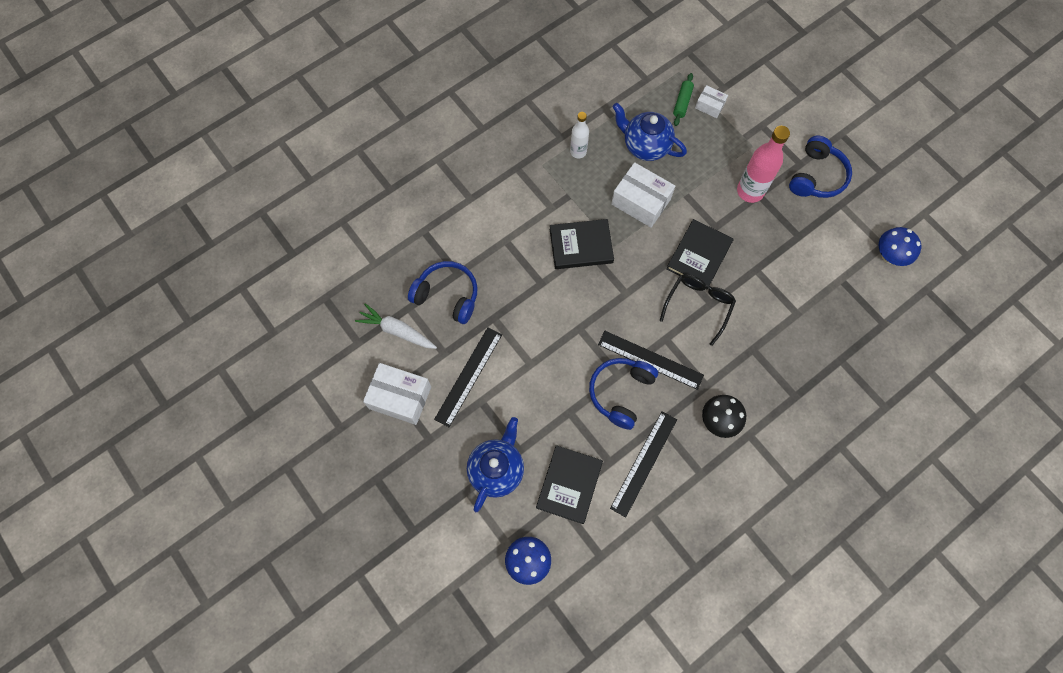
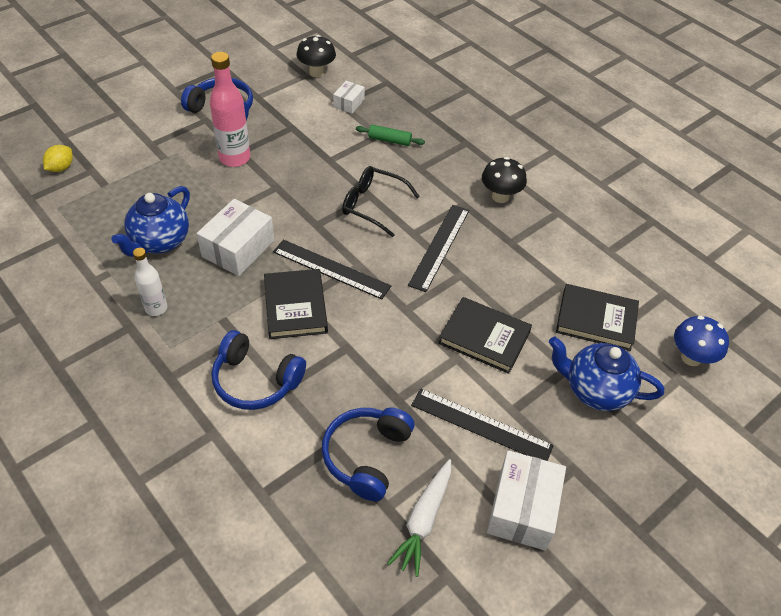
camera: 95 degrees left, 20 degrees down
(621, 393) = (481, 272): blue headphones -> blue headphones (256, 380)
(644, 463) = (557, 255): black ruler -> black ruler (331, 269)
(682, 102) = (104, 206): green rolling pin -> green rolling pin (389, 140)
(699, 256) = (312, 202): black book -> black book (484, 337)
(709, 106) = (114, 183): white box -> white box (349, 103)
(725, 66) = (61, 168): none -> yellow lemon
(889, 256) = (316, 72): blue mushroom -> black mushroom

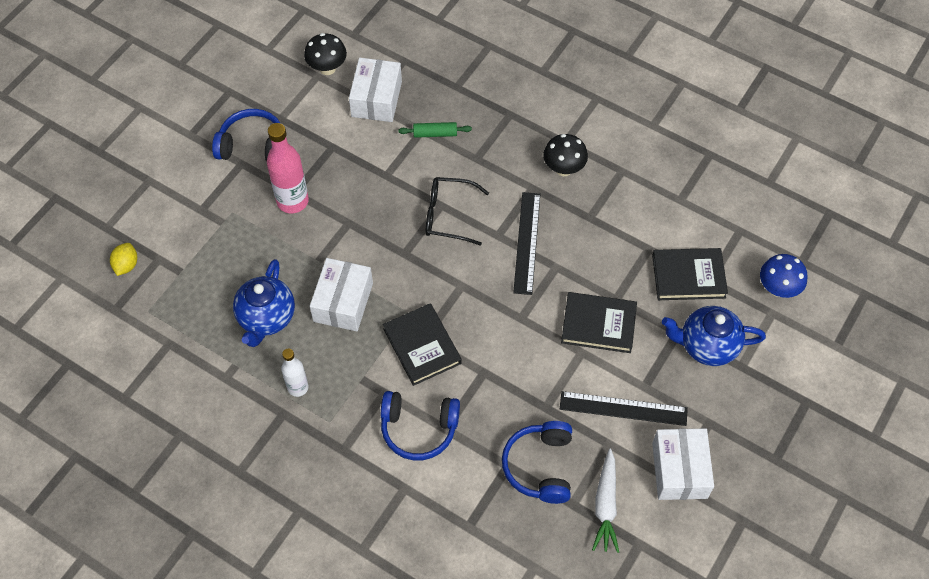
camera: 15 degrees left, 10 degrees up
(331, 269) = (438, 297): black ruler -> none
(349, 103) = (376, 99): white box -> white box, size x1.86

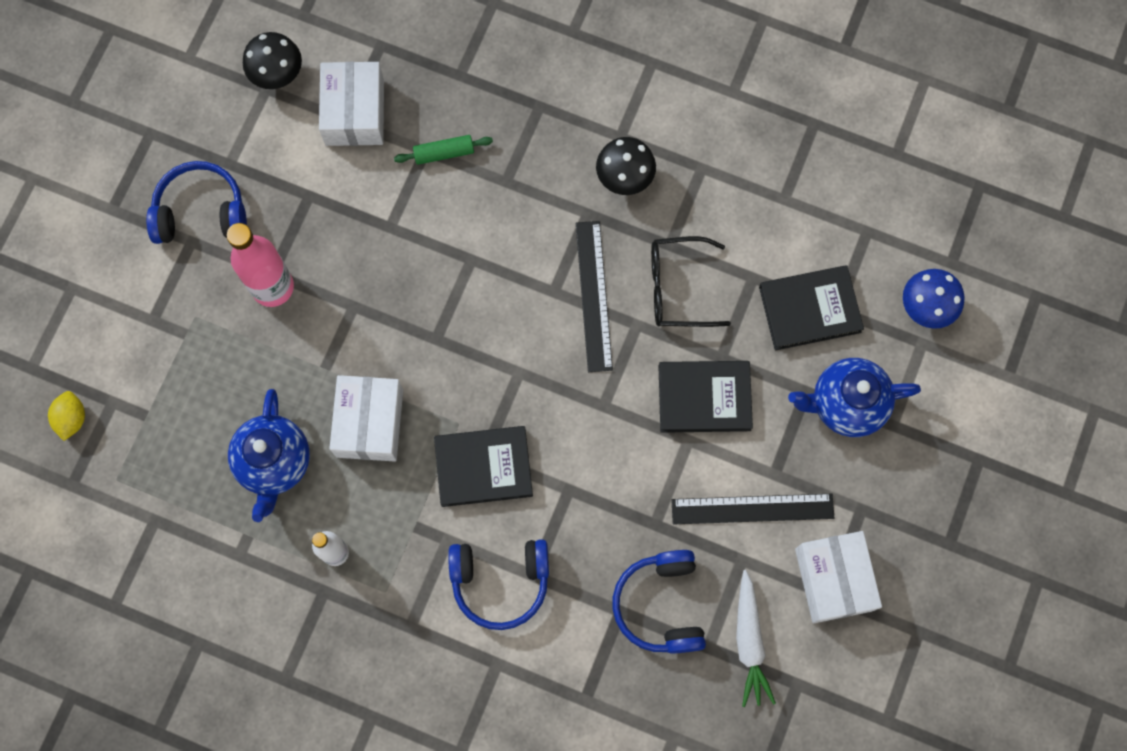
camera: 10 degrees left, 15 degrees up
(422, 346) = (483, 467): black book -> black book turned 60 degrees counterclockwise
(448, 215) = (483, 273): black glasses -> black glasses (677, 287)

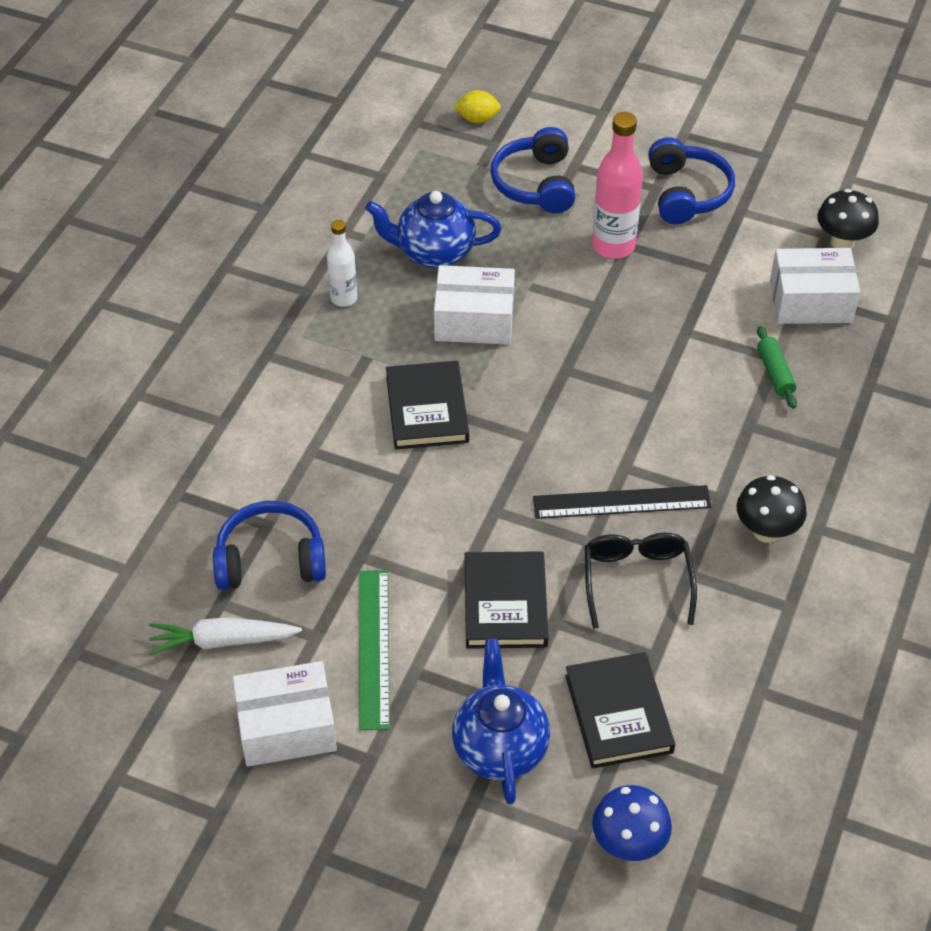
camera: 90 degrees right, 25 degrees down
(500, 581) = (306, 424): blue headphones -> blue headphones (536, 184)
(752, 509) = (374, 648): black ruler -> green ruler

